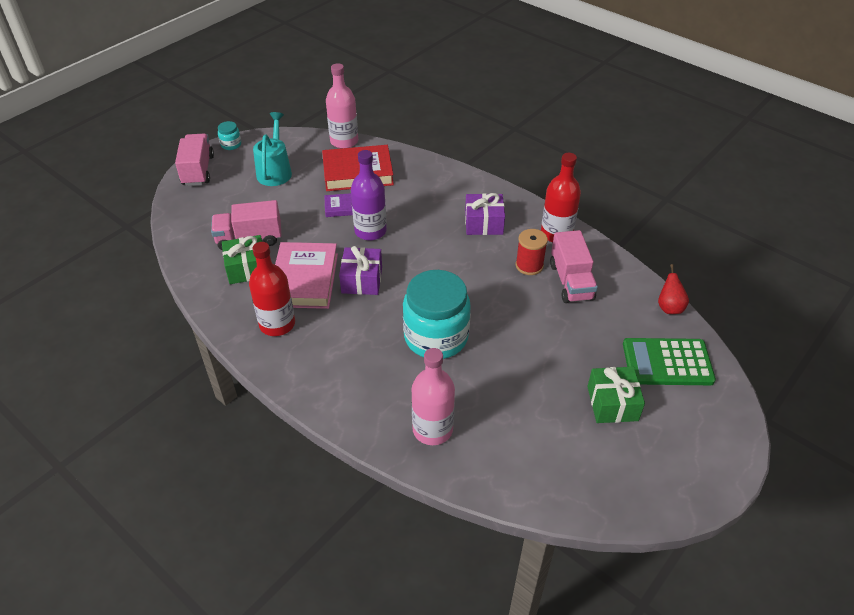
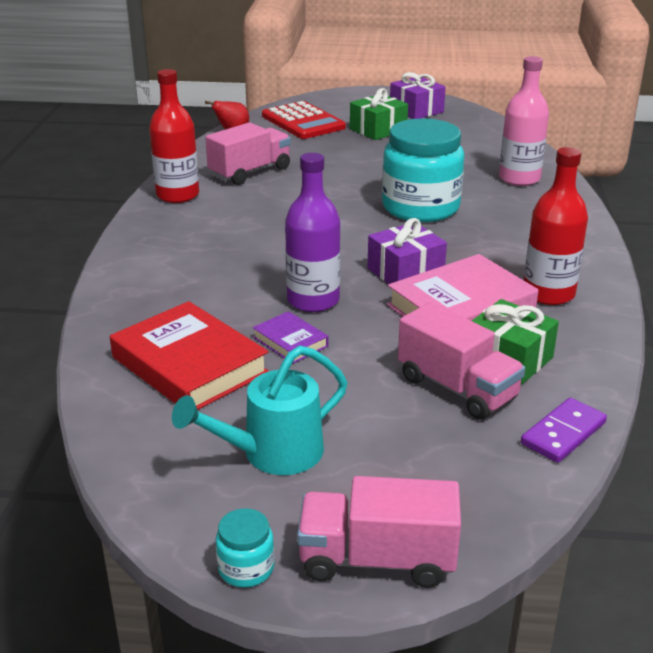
camera: 125 degrees left, 15 degrees down
(186, 251) = (563, 433): none -> purple domino
(198, 170) = (377, 560): pink truck -> pink truck turned 45 degrees clockwise
(344, 141) = (106, 419): pink bottle -> none
(483, 223) = (206, 236): purple gift -> purple gift (416, 110)
(529, 265) = (251, 195): red spool -> none
(667, 362) = (303, 122): green calculator -> red calculator

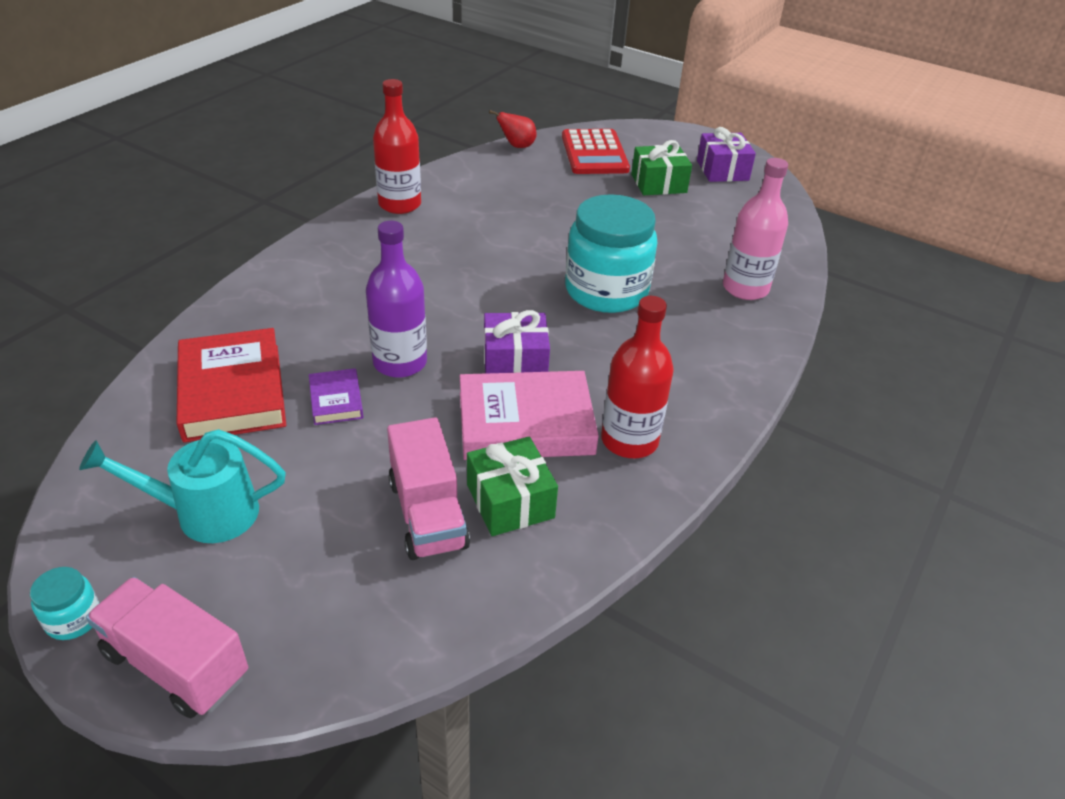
camera: 25 degrees right, 10 degrees up
(250, 172) = (487, 198): pink truck -> none
(563, 433) = (473, 610): purple domino -> none

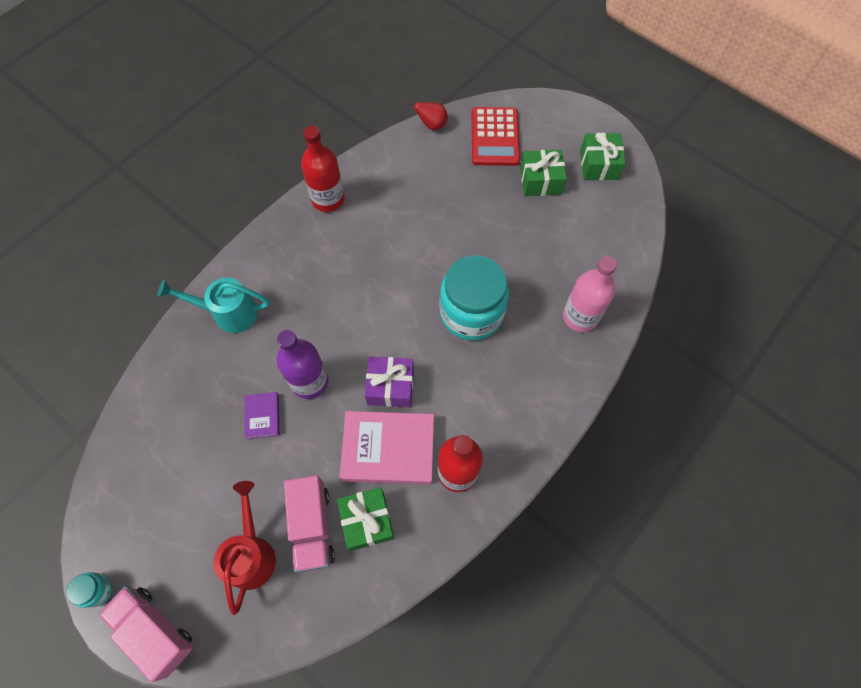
camera: 10 degrees right, 25 degrees up
(205, 513) = (174, 512): turquoise watering can -> turquoise watering can (228, 313)
(233, 391) = (195, 402): red book -> none
(335, 552) = (252, 553): none -> red watering can
(722, 170) = (598, 165): purple gift -> green gift

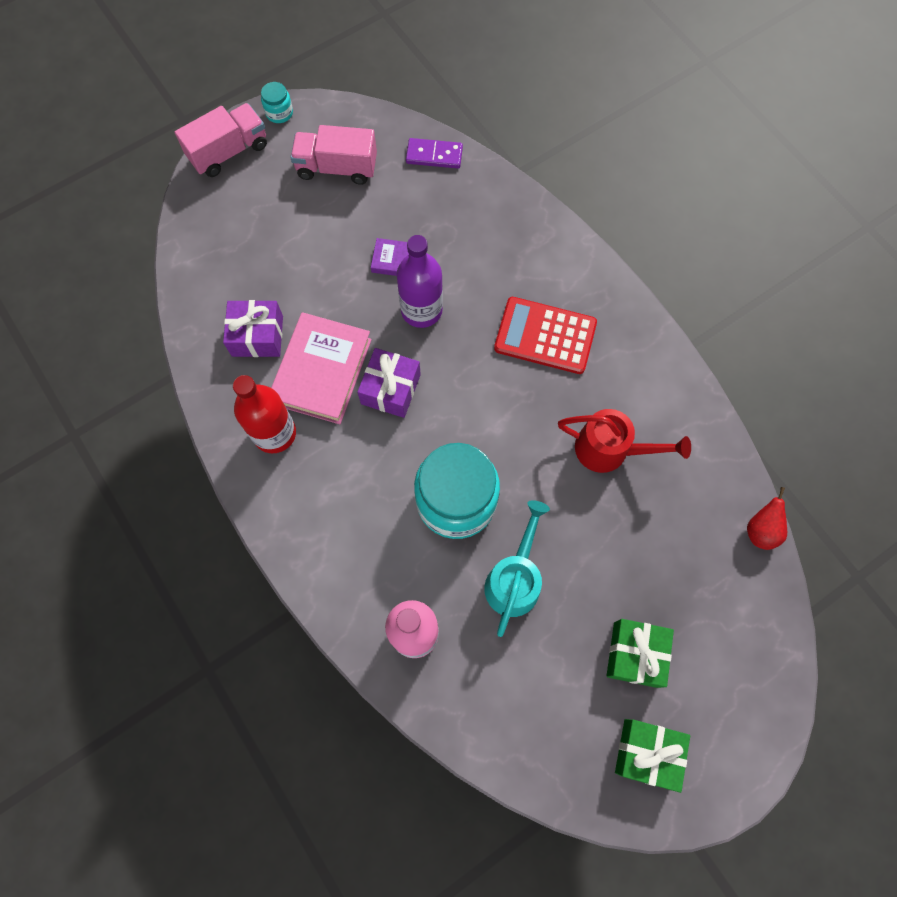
camera: 105 degrees right, 5 degrees up
(140, 413) = (434, 155): none -> purple domino
(228, 313) = (526, 244): turquoise watering can -> turquoise watering can (514, 579)
(252, 553) = (265, 232): red watering can -> red watering can (610, 450)
(312, 527) = (270, 287): pink truck -> pink truck (337, 168)
(328, 199) = (658, 372): red bottle -> none
(367, 521) = (257, 336): green gift -> purple gift
(495, 137) = (725, 613): red calculator -> red calculator (545, 336)

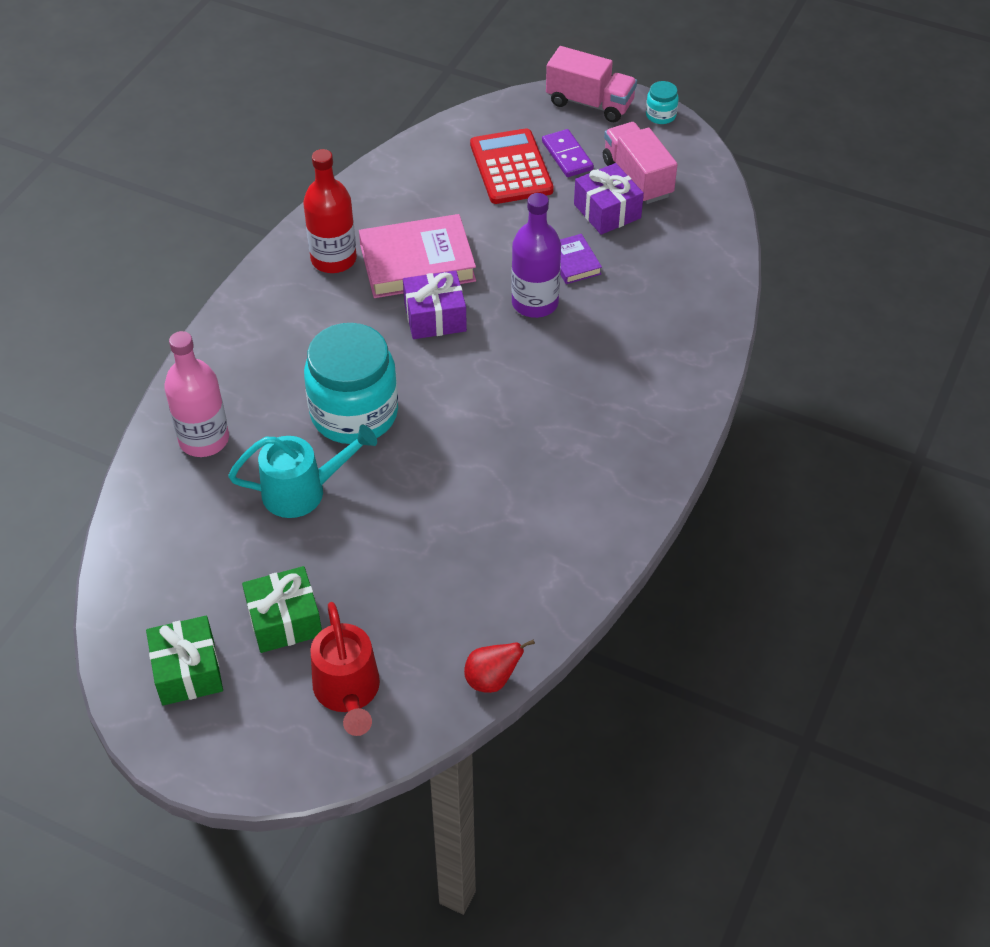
camera: 60 degrees right, 20 degrees down
(257, 336) = (420, 205): purple gift -> purple gift (607, 211)
(434, 155) = (713, 238): purple domino -> purple domino (567, 156)
(545, 336) = (581, 407): red calculator -> red calculator (511, 167)
(610, 450) = (492, 511): red watering can -> red watering can (348, 692)

